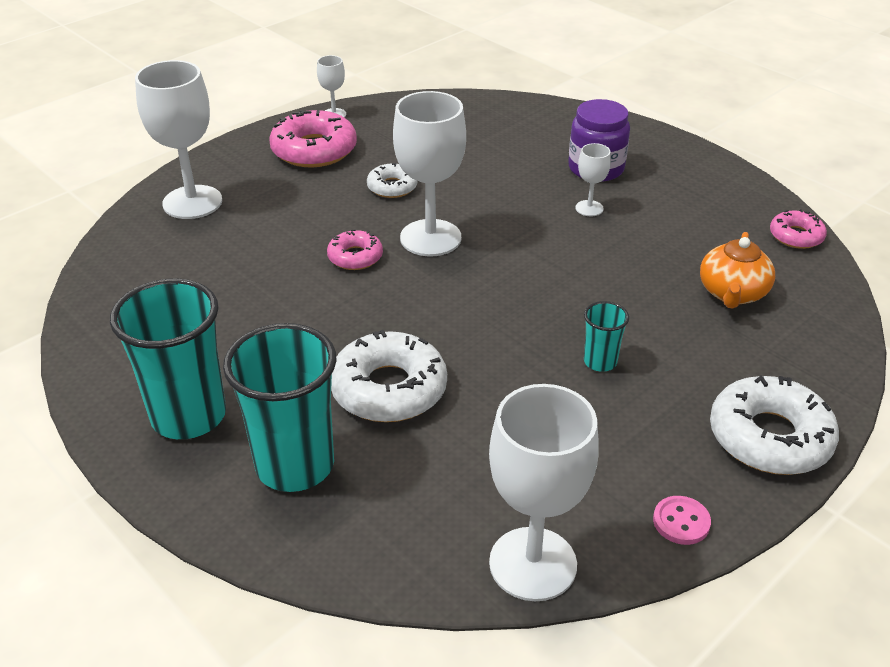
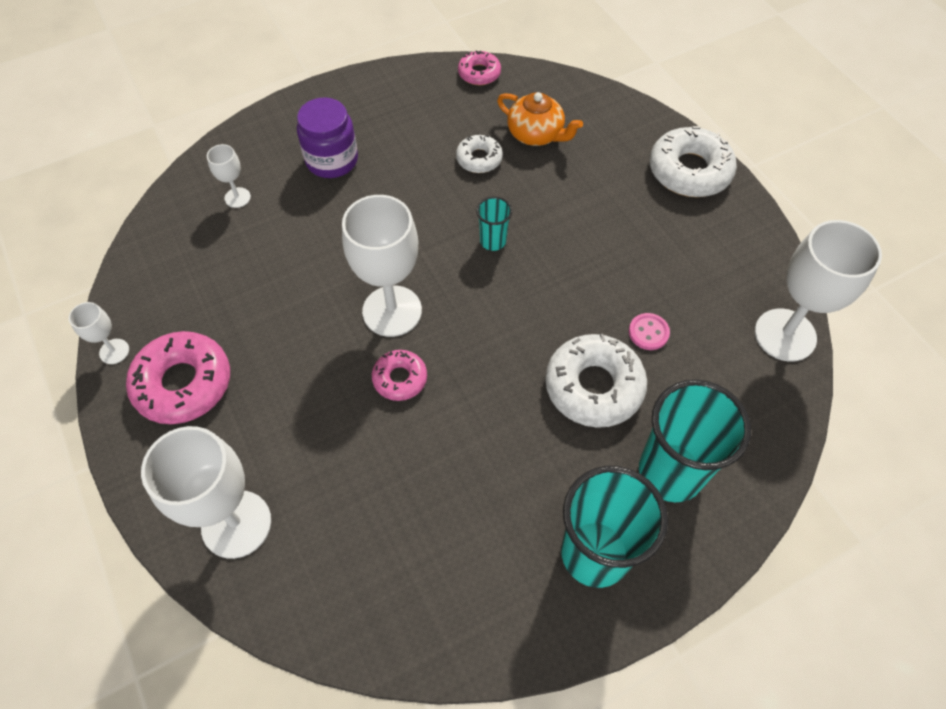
camera: 75 degrees left, 20 degrees up
(392, 187) = (291, 324): white donut -> white donut (479, 159)
(589, 208) = (392, 183): white goblet -> white goblet (237, 197)
(600, 362) = (594, 238): turquoise cup -> turquoise cup (493, 241)
(681, 522) = (757, 243): pink button -> pink button (648, 332)

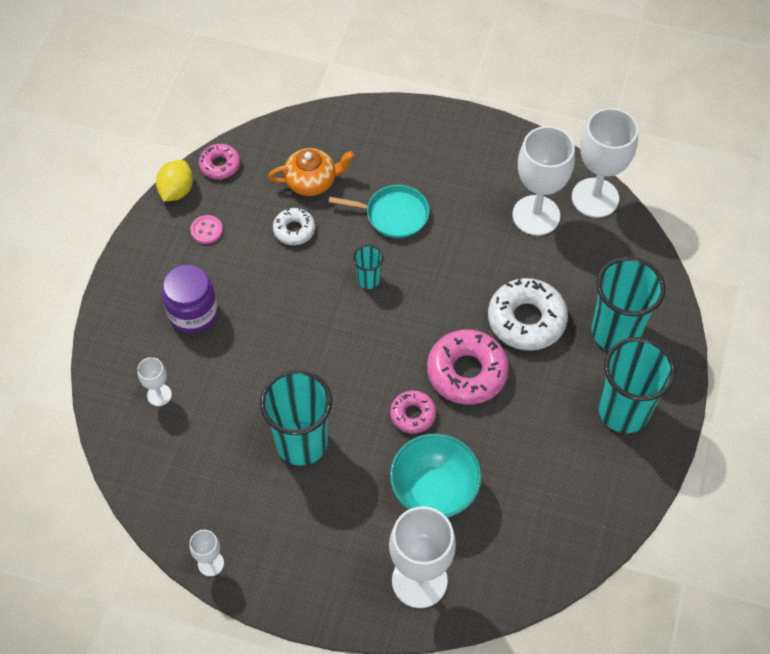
camera: 45 degrees left, 0 degrees up
(183, 383) = (283, 539): pink donut -> pink donut (467, 372)
(288, 321) = (301, 443): none -> turquoise cup
(340, 459) = (434, 491): none -> turquoise bowl
(392, 311) = (359, 378): white goblet -> white goblet (536, 215)
(426, 68) = (176, 191): none -> yellow lemon
(574, 207) = (393, 214): none -> turquoise pan
(648, 332) = (522, 260): pink button -> pink button (206, 230)
(689, 171) = (436, 131): white donut -> none

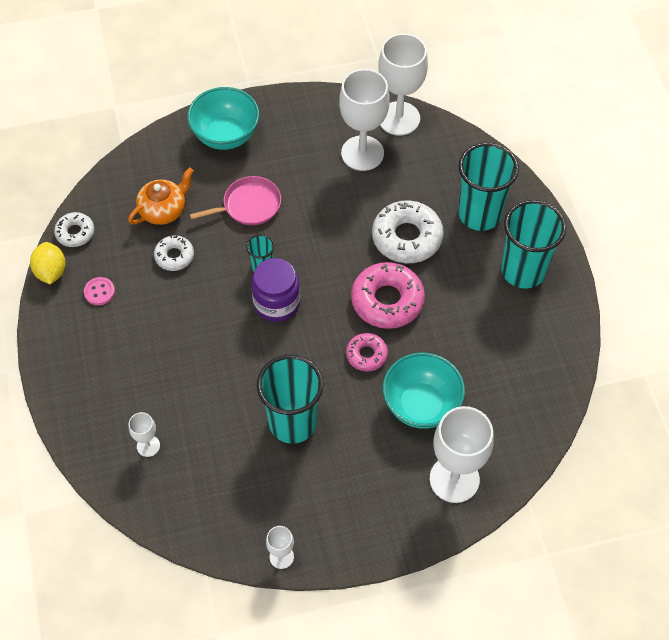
camera: 30 degrees left, 0 degrees up
(193, 313) = (133, 365): purple jar -> purple jar (276, 303)
(220, 165) = (75, 233): pink donut -> white donut
(393, 214) = (249, 205): turquoise pan -> pink pan
(414, 137) = (225, 135): none -> turquoise bowl

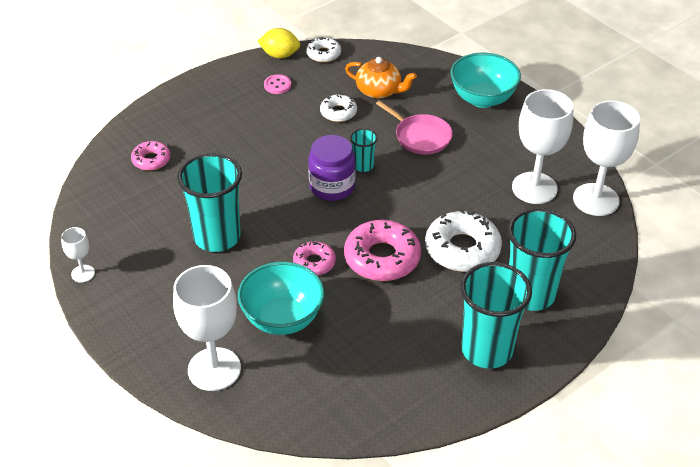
camera: 65 degrees right, 15 degrees down
(51, 272) = (280, 55): yellow lemon -> yellow lemon turned 45 degrees clockwise
(148, 446) = (151, 160): white goblet -> pink donut

